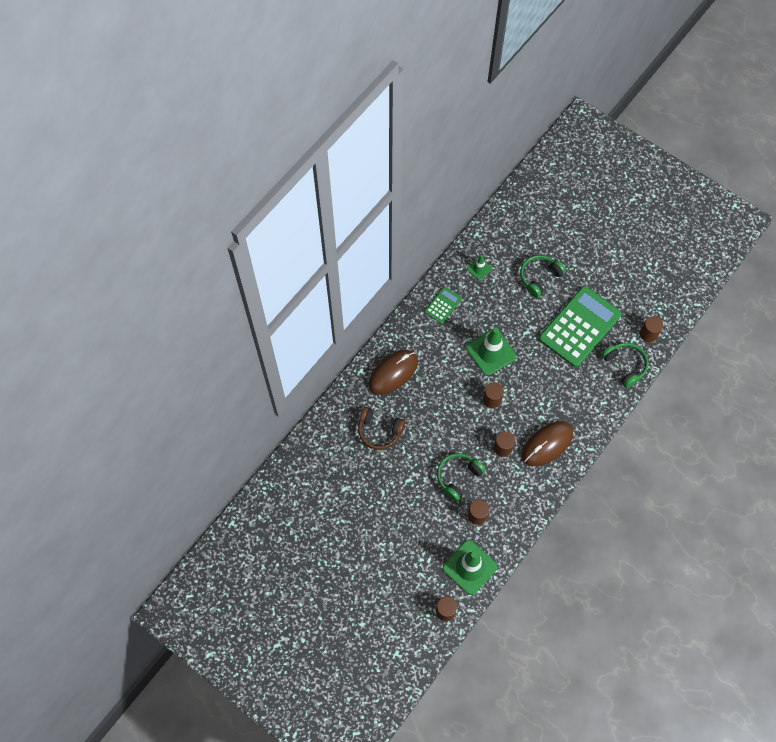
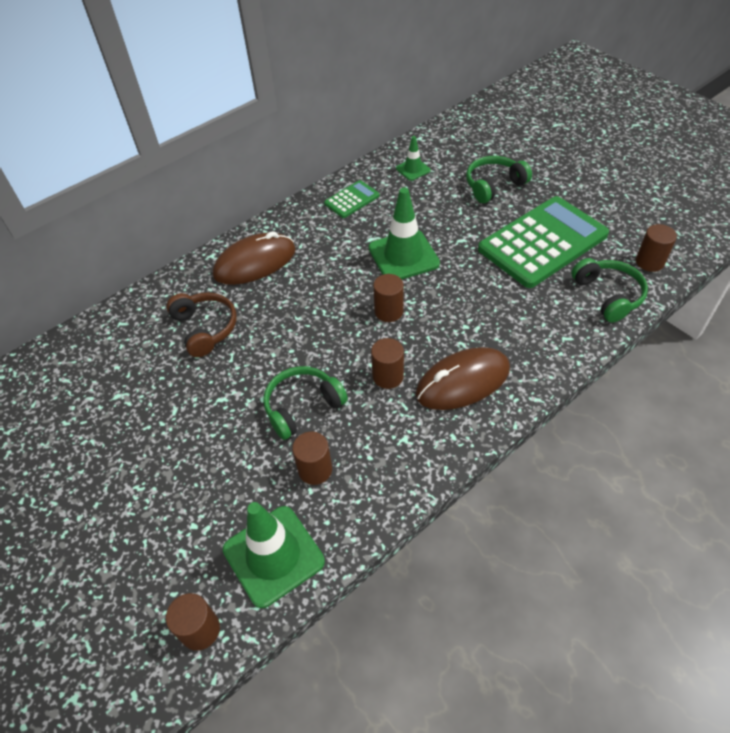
camera: 15 degrees right, 15 degrees down
(379, 431) = (205, 328): brown headphones -> brown headphones turned 150 degrees counterclockwise

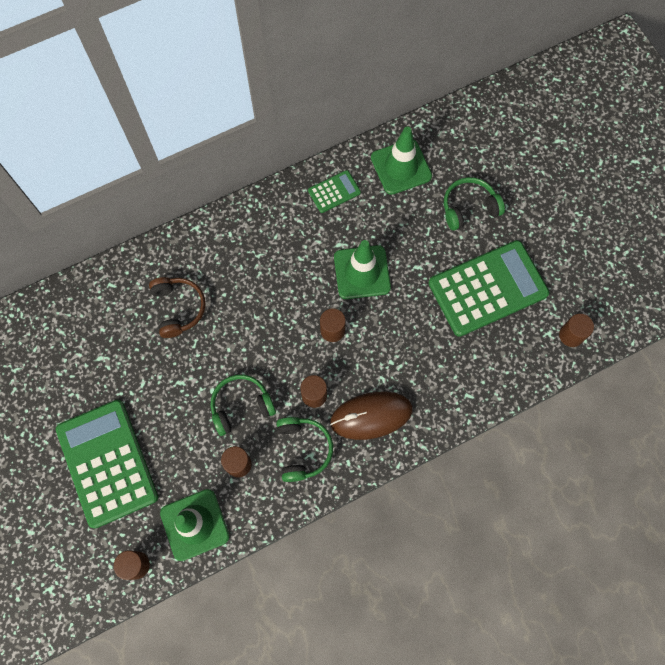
camera: 10 degrees right, 20 degrees up
(140, 508) = (107, 463): none -> green calculator
(255, 263) = (232, 246): brown mouse -> none
(413, 169) = (401, 167): green traffic cone -> green traffic cone, size x1.93
(608, 295) = (520, 361): green headphones -> green headphones (303, 449)

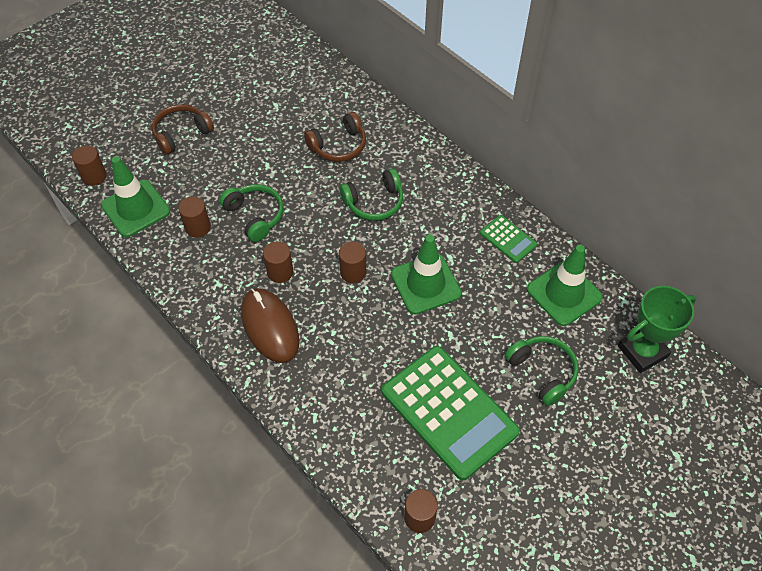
camera: 75 degrees right, 15 degrees down
(107, 463) = (181, 133): green calculator -> brown headphones
(303, 449) = (222, 275): green headphones -> green headphones (374, 202)
(468, 130) = (642, 351): none -> green trophy

